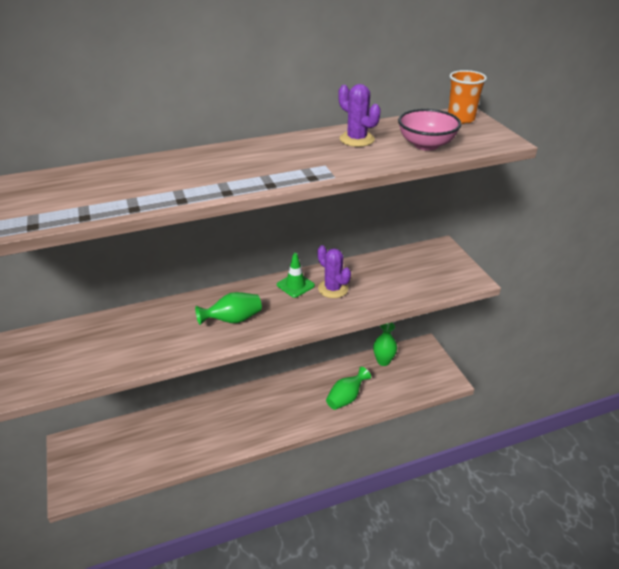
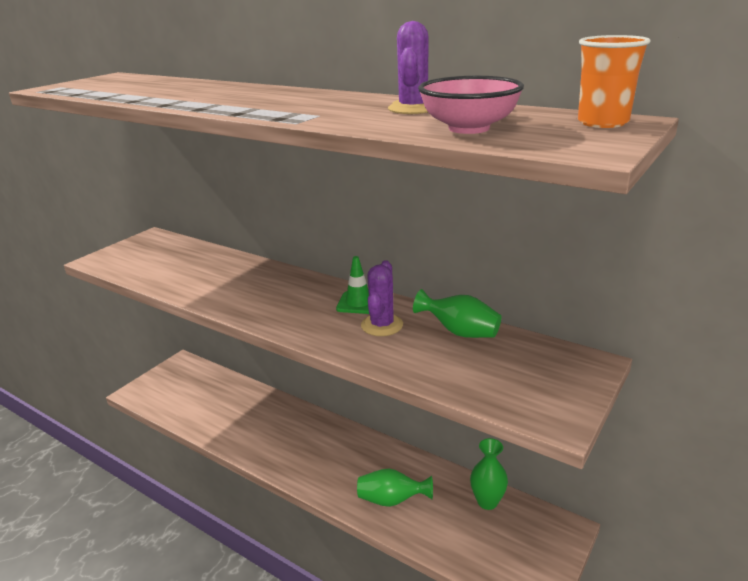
camera: 55 degrees right, 10 degrees down
(233, 320) = (262, 297): green vase -> green vase (460, 332)

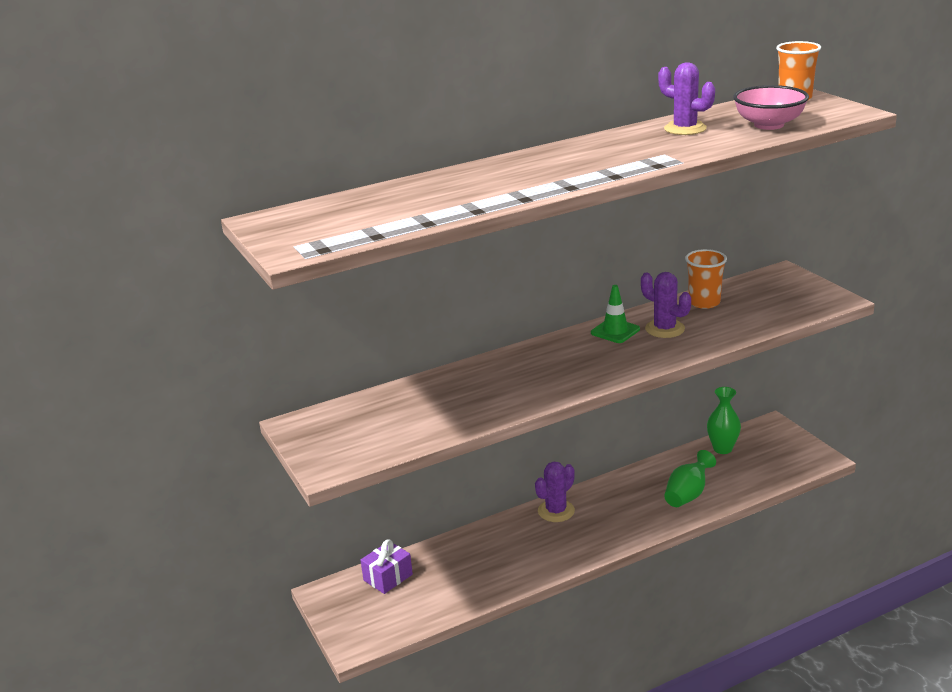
camera: 60 degrees left, 0 degrees up
(205, 379) = (388, 577): none -> purple gift
(320, 427) = (556, 511): none -> purple cactus
(460, 332) = (704, 302): green vase -> orange cup

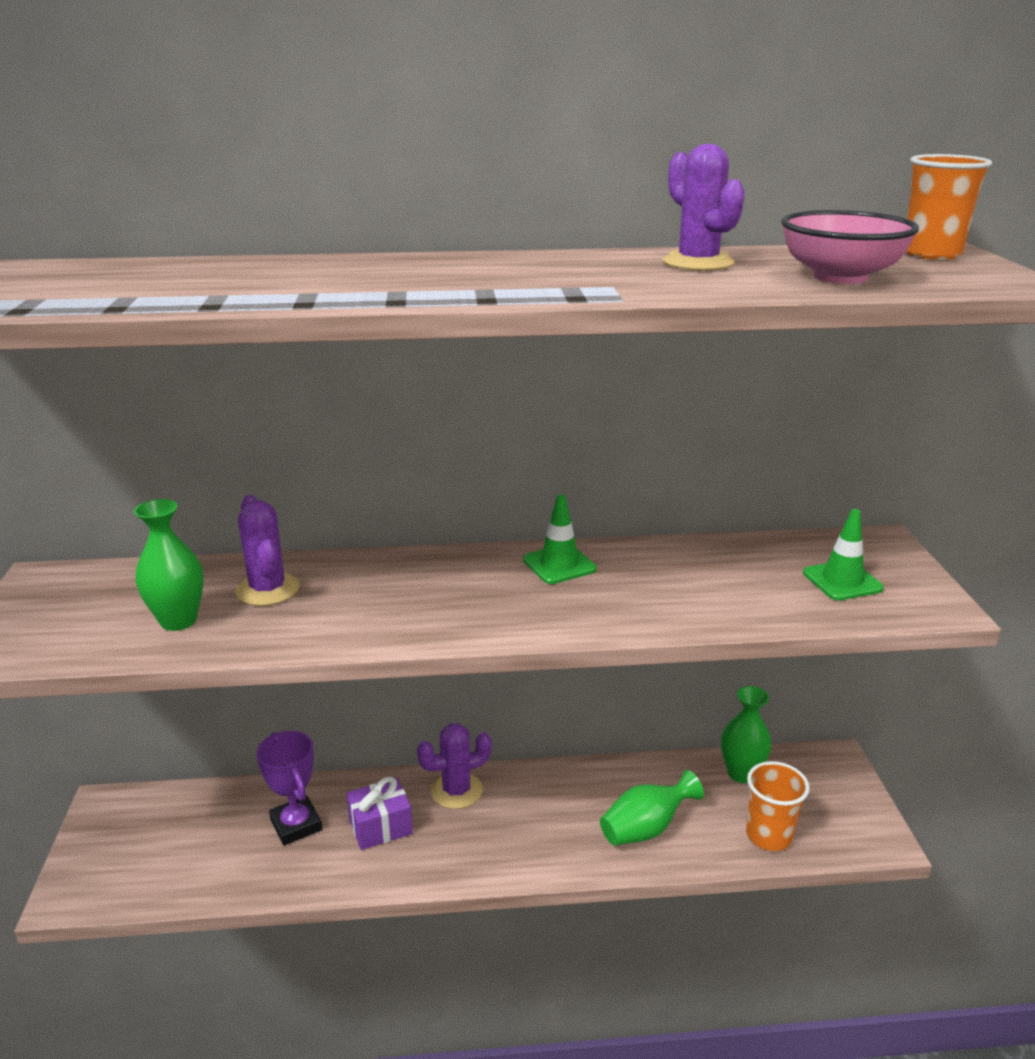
camera: 20 degrees right, 0 degrees up
(388, 577) = (189, 811): purple gift -> purple gift (380, 826)
(421, 420) = (178, 620): none -> green vase
(468, 561) = (296, 825): none -> purple trophy
(665, 329) = (631, 580): purple cactus -> purple cactus (268, 589)
(704, 302) = (723, 556): orange cup -> orange cup (769, 836)
(779, 299) = (842, 581): none -> green traffic cone

